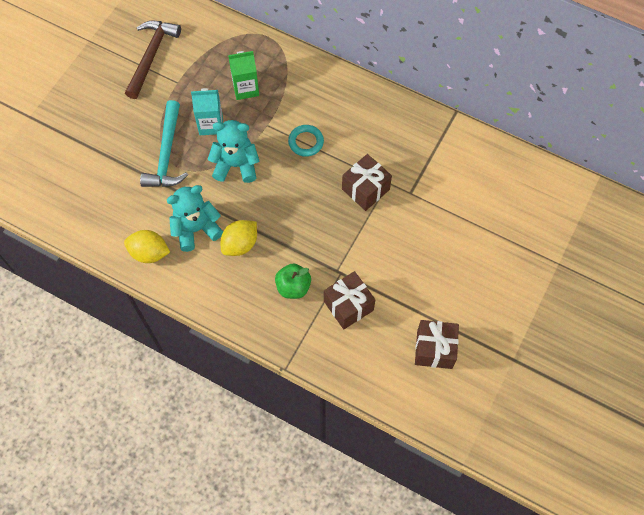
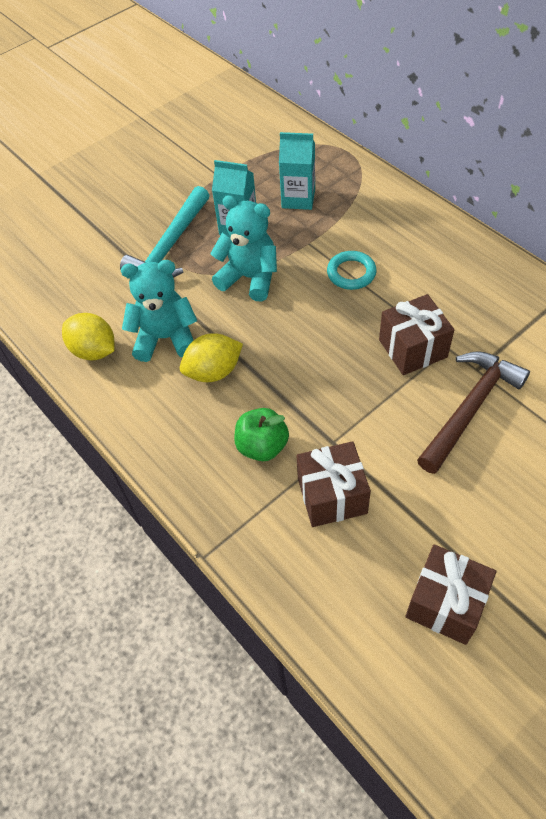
camera: 25 degrees right, 10 degrees down
(151, 56) = (201, 144): brown hammer -> brown hammer (470, 408)
(245, 88) = (298, 198): green carton -> turquoise carton

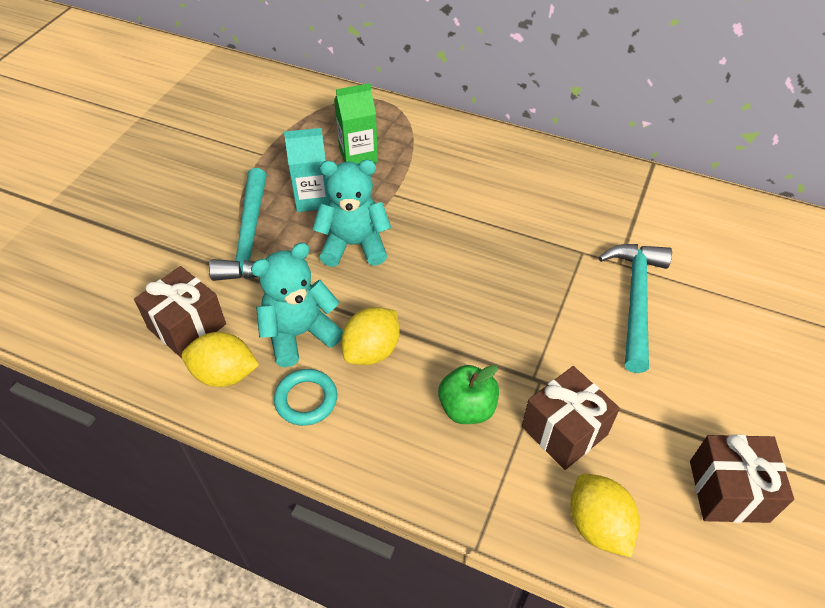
camera: 30 degrees left, 5 degrees down
(298, 198) = (358, 155): turquoise carton -> green carton
(312, 581) = (598, 525): none -> yellow lemon
(351, 273) = (452, 211): turquoise ring -> turquoise ring (306, 399)
(412, 348) = (551, 263): brown gift -> brown gift (187, 326)
(470, 408) = (635, 300): brown hammer -> turquoise hammer

